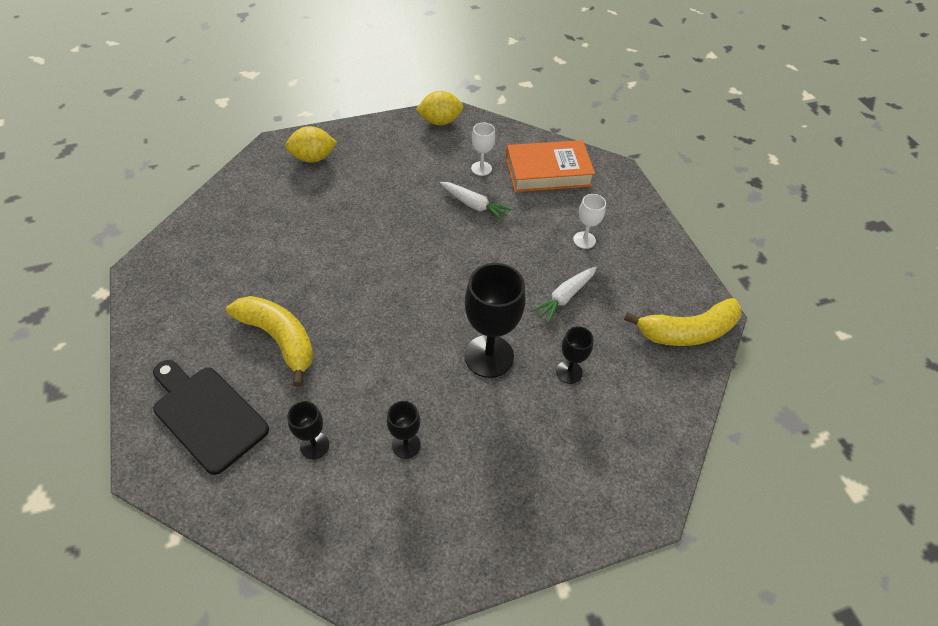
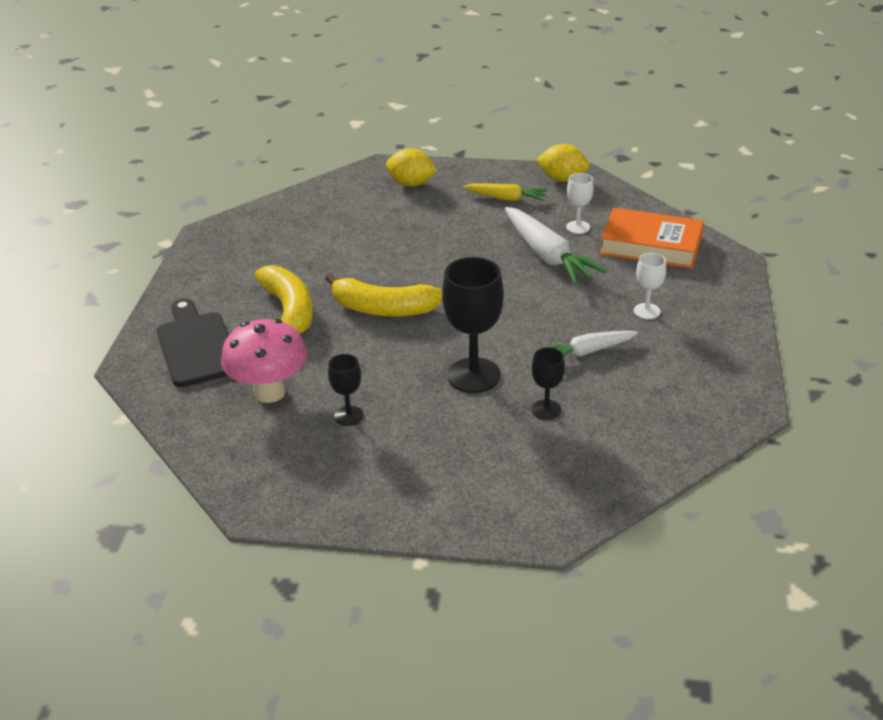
camera: 30 degrees right, 15 degrees down
(314, 445) = (269, 392): black goblet -> pink mushroom
(405, 153) = (506, 198): none -> yellow carrot
(474, 205) = (547, 255): white carrot -> white carrot, size x1.66
(687, 332) = (704, 414): yellow banana -> yellow banana (383, 309)

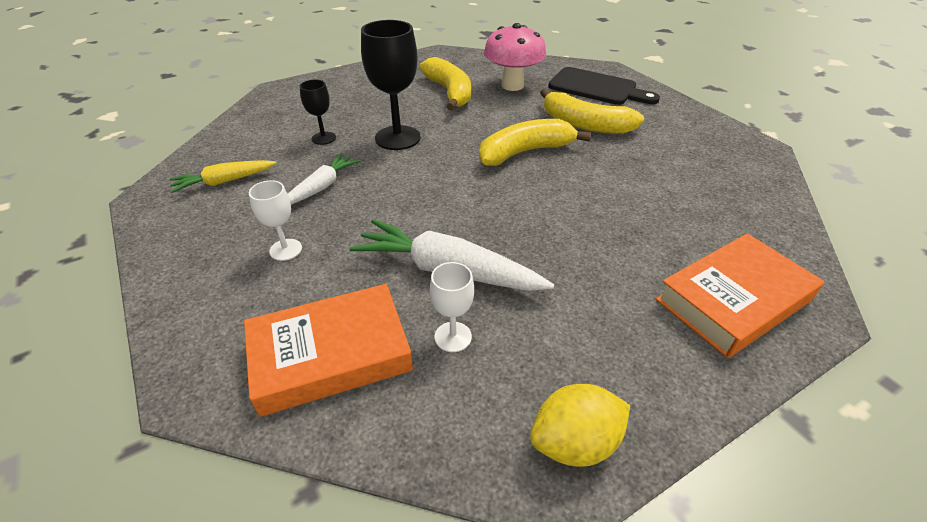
camera: 140 degrees right, 5 degrees up
(349, 416) = (449, 92): black goblet -> yellow banana
(411, 184) = (733, 300): yellow lemon -> orange book
(506, 198) = (597, 341): yellow carrot -> yellow carrot (224, 181)

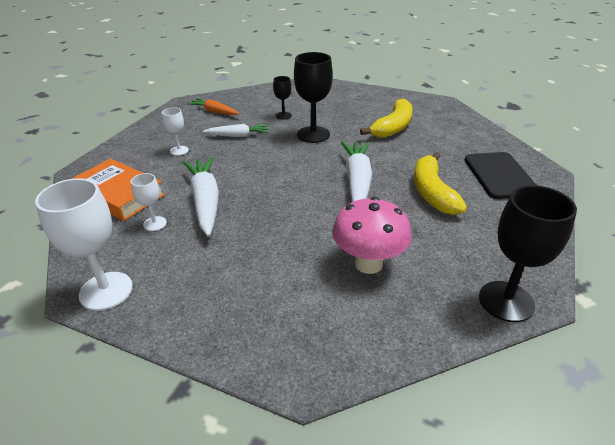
camera: 55 degrees right, 5 degrees down
(224, 181) = (214, 111): yellow carrot -> orange carrot
(512, 85) = (442, 144): pink mushroom -> pink mushroom (368, 264)
(525, 152) = (357, 181): yellow banana -> white carrot
(574, 442) = (106, 291): yellow lemon -> white goblet
(733, 300) = (279, 327): orange book -> none
(759, 162) = (506, 301): none -> black goblet

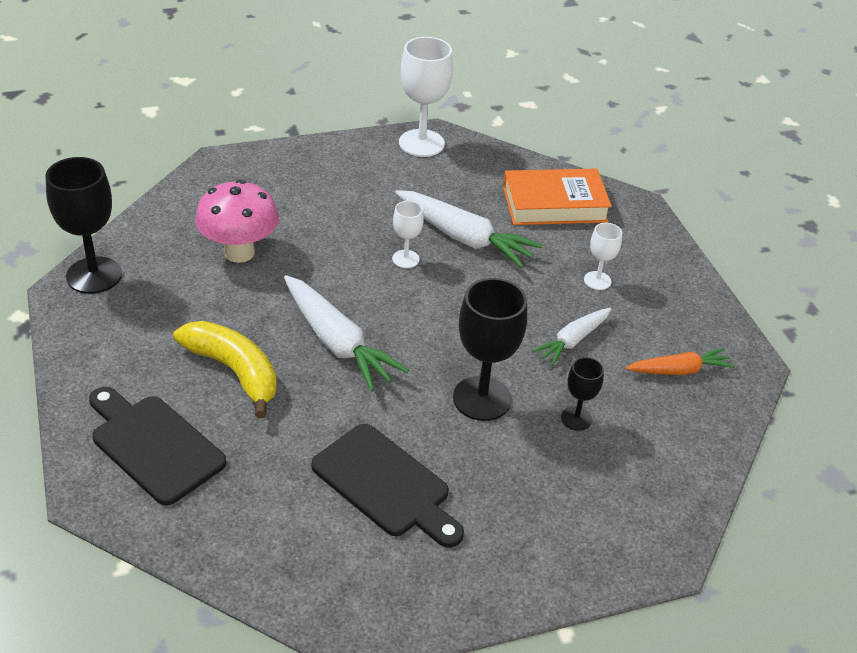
camera: 135 degrees right, 5 degrees up
(155, 223) = (472, 197): white goblet -> white goblet (405, 259)
(393, 127) = (385, 485): yellow banana -> black cutting board

